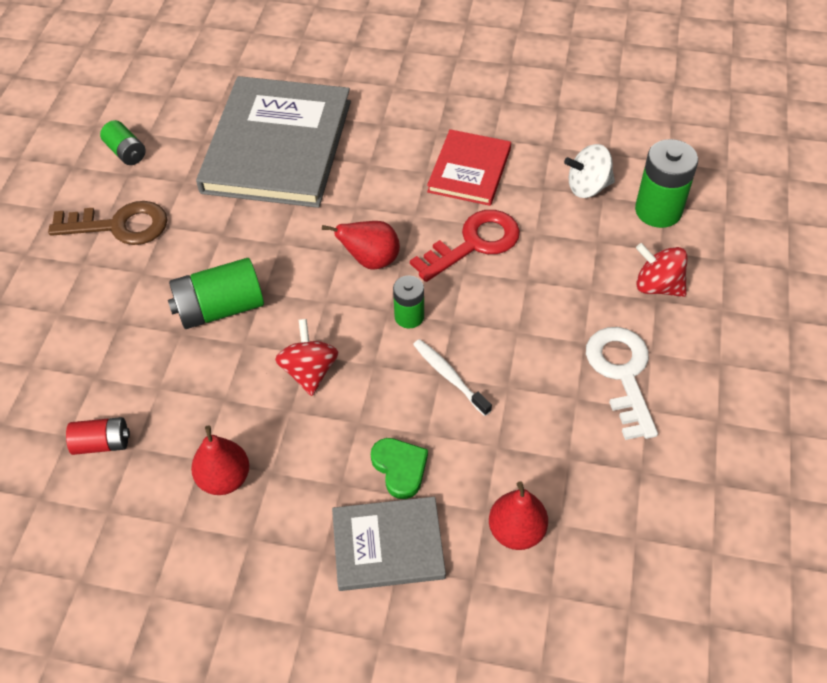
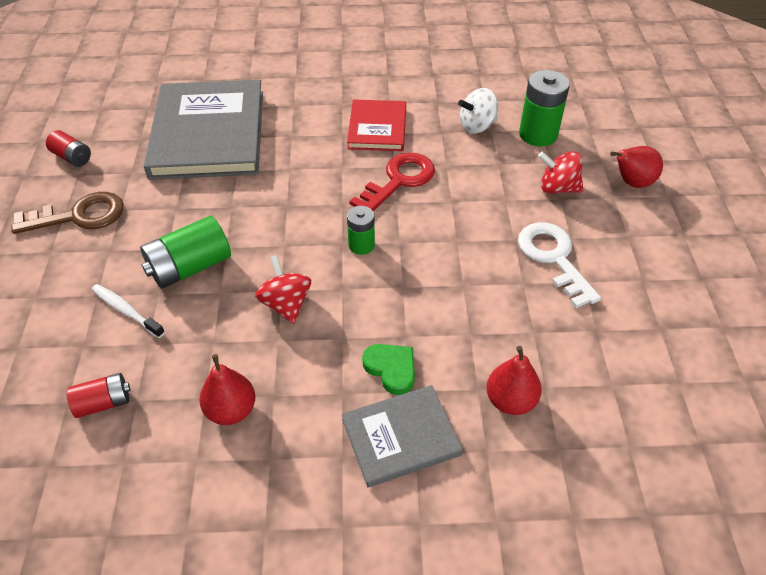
camera: 15 degrees left, 5 degrees down
(126, 152) = (72, 157): green battery -> red battery
(371, 260) = (315, 207): red pear -> red pear (631, 183)
(449, 376) = (411, 286): white toothbrush -> white toothbrush (126, 310)

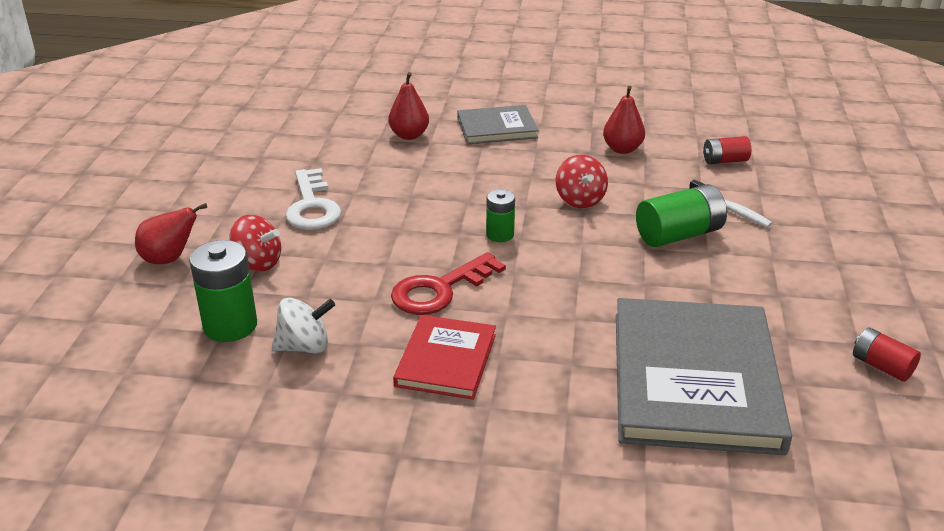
camera: 170 degrees left, 15 degrees down
(79, 216) = (826, 293): brown key -> none
(391, 369) = (494, 157): green heart -> none

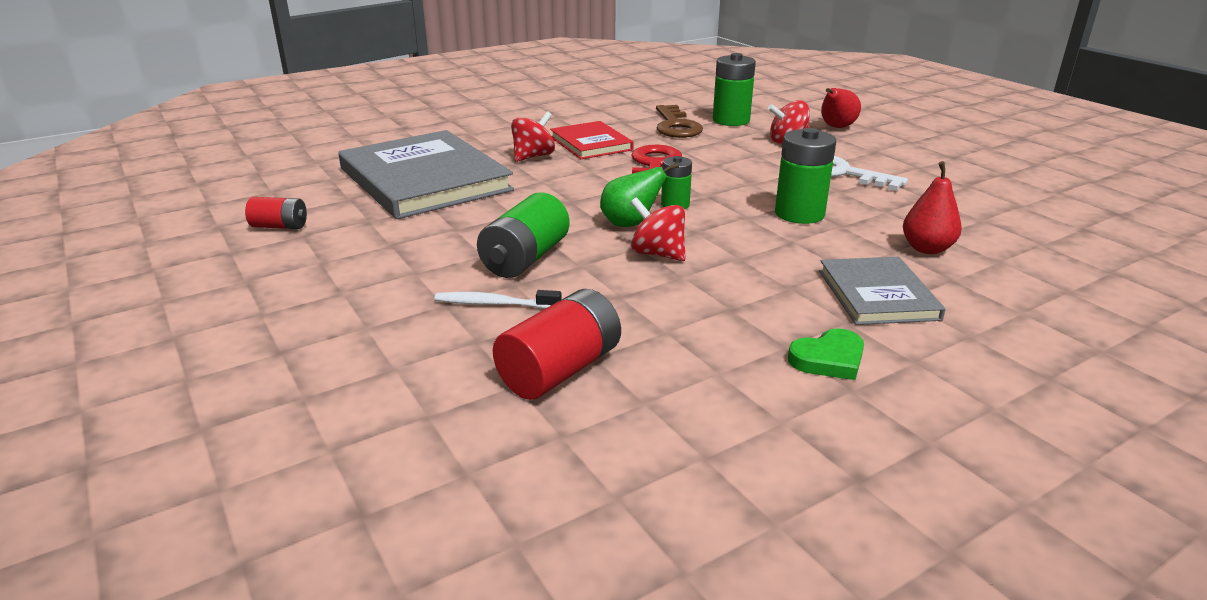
camera: 140 degrees right, 5 degrees down
(304, 346) = (676, 126): white spinning top -> brown key
(427, 187) = (799, 214): none -> green battery
(497, 128) = (877, 294): grey book -> grey book turned 45 degrees counterclockwise
(538, 366) = (533, 156): none -> red spinning top
(562, 232) = (630, 224): none -> green pear
(582, 116) = (828, 359): none -> green heart
(622, 149) = (704, 330): red pear -> none
(724, 161) = (560, 370): red battery -> red battery, size x1.69

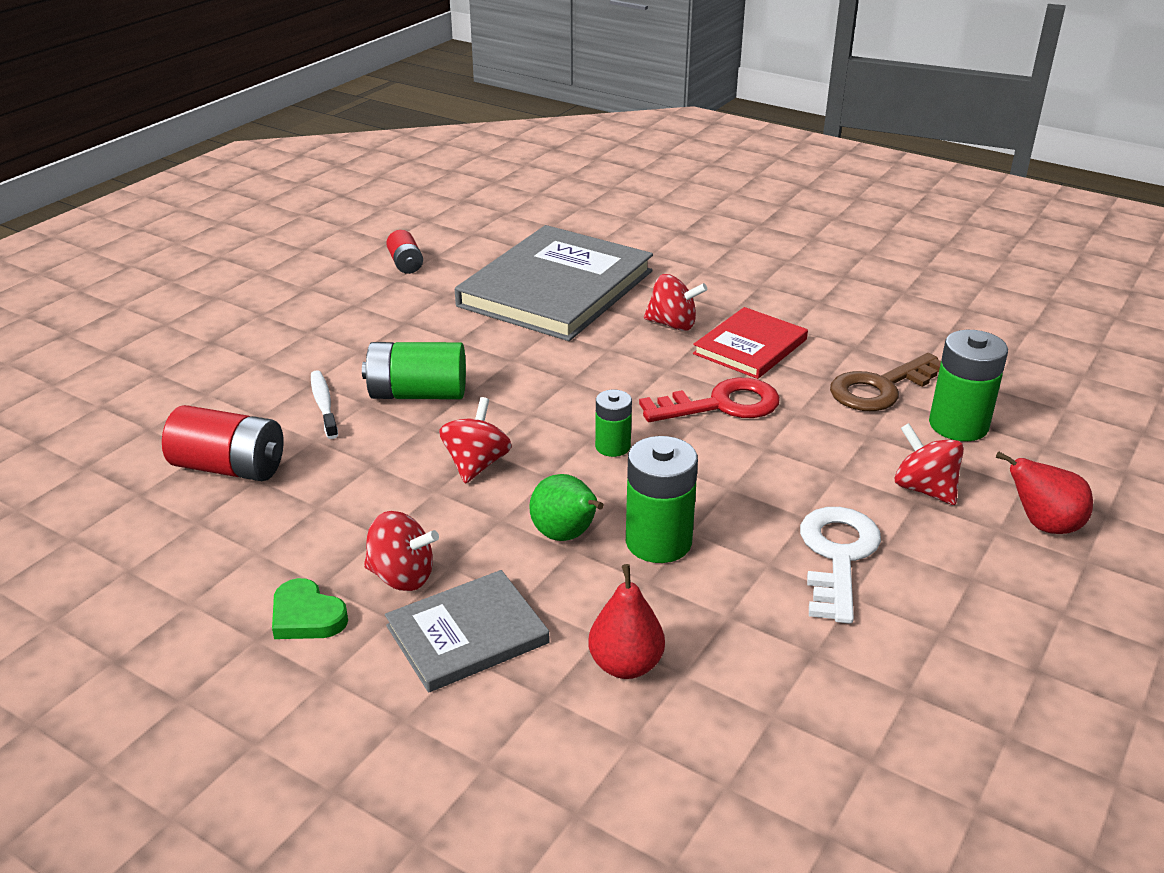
camera: 65 degrees right, 5 degrees up
(630, 224) = (538, 430): green pear -> green pear (566, 535)
(793, 308) = (402, 576): none -> red spinning top

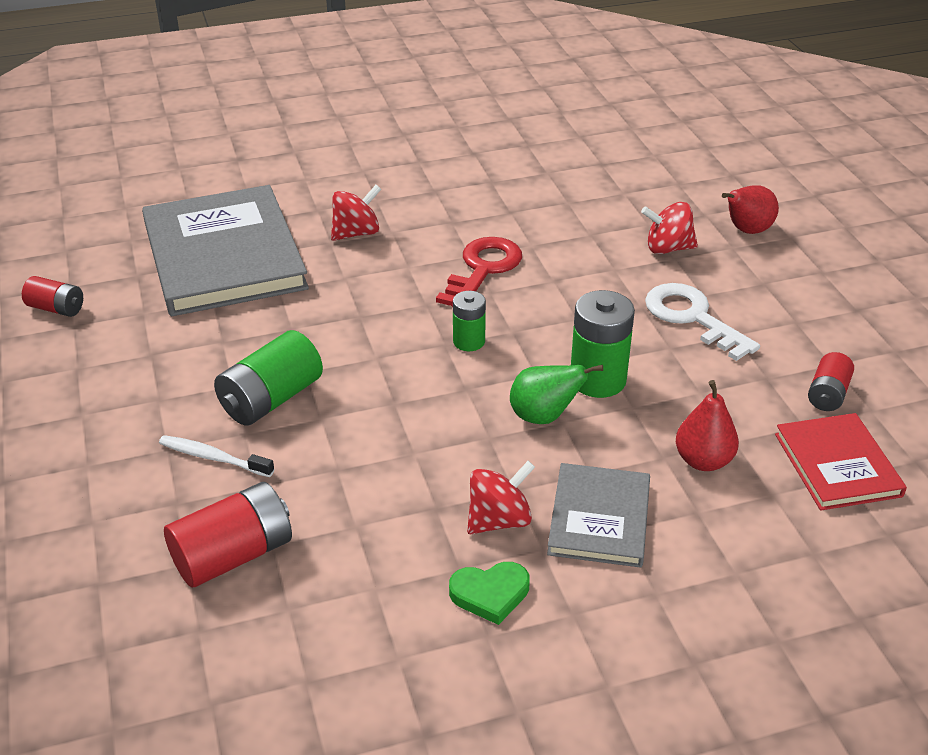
camera: 50 degrees left, 5 degrees up
(476, 464) = (407, 416): red spinning top -> none
(750, 347) = (432, 219): red book -> red book (837, 465)
(850, 711) = (827, 394): none -> red battery
(881, 388) = (549, 200): brown key -> none
(958, 425) = (623, 198): green battery -> none

